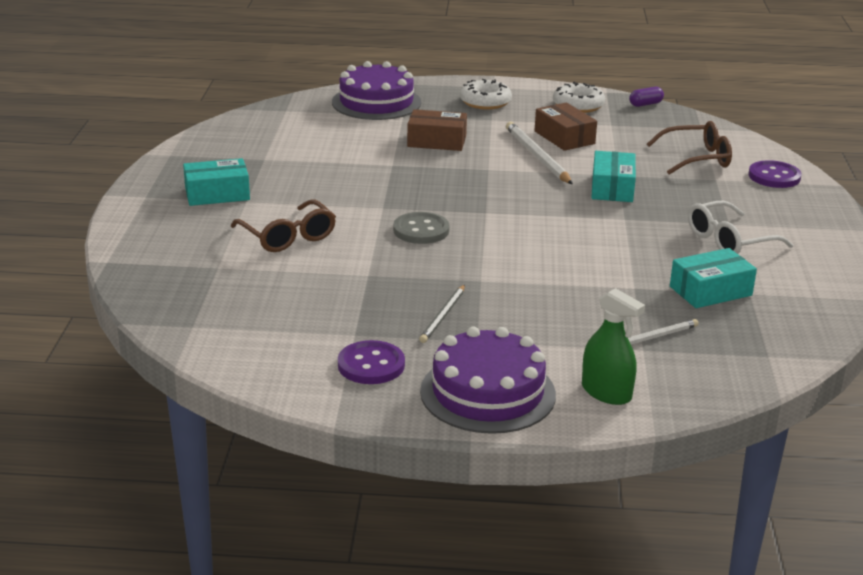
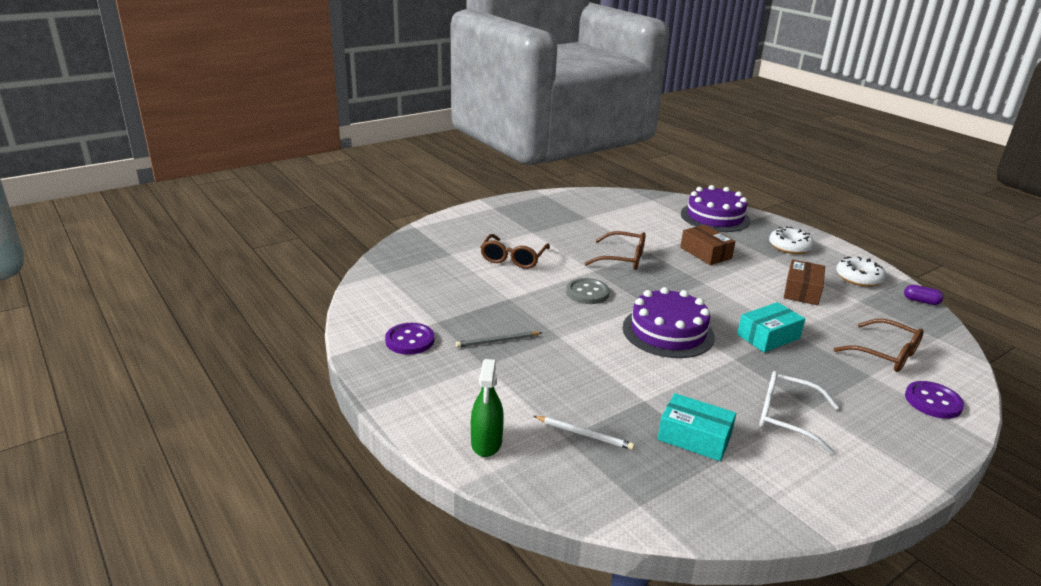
camera: 50 degrees right, 0 degrees up
(217, 194) = (526, 222): turquoise box -> none
(383, 183) = (623, 259): none -> brown glasses
(488, 393) = (428, 394): purple cake -> purple cake (668, 332)
(537, 156) = (755, 292): white pencil -> none

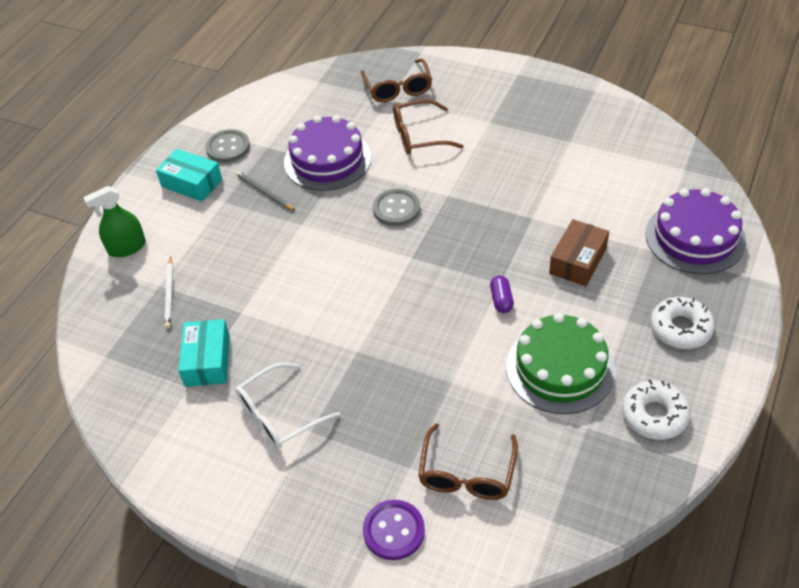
camera: 65 degrees right, 20 degrees up
(410, 340) = (228, 147): purple button -> grey button
(623, 259) = (495, 205): brown glasses -> brown glasses (398, 88)
(668, 332) = (369, 289): purple cake -> purple cake (327, 160)
(768, 336) = (423, 365): turquoise box -> turquoise box (191, 183)
(786, 417) = (279, 415): white glasses -> white glasses turned 120 degrees counterclockwise
(802, 291) = (560, 368): brown box -> green cake
(921, 301) = (645, 491): purple capsule -> purple capsule (501, 300)

